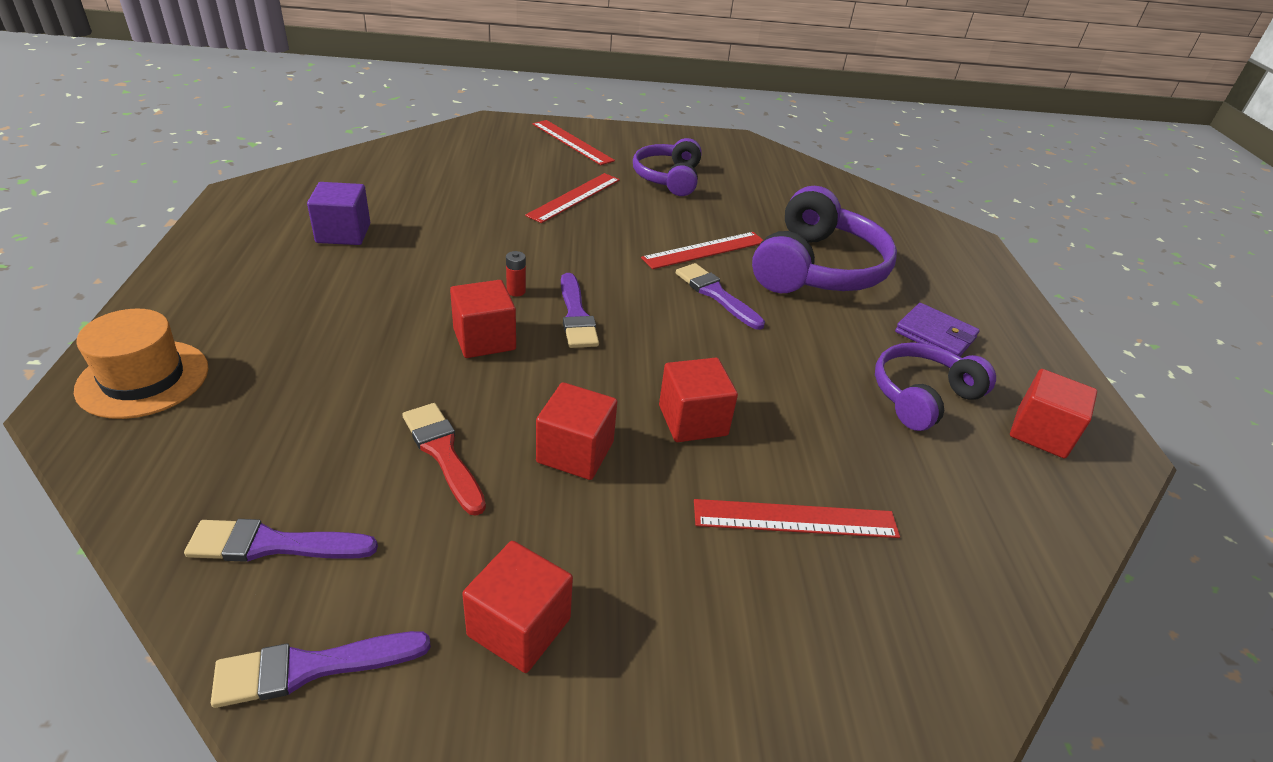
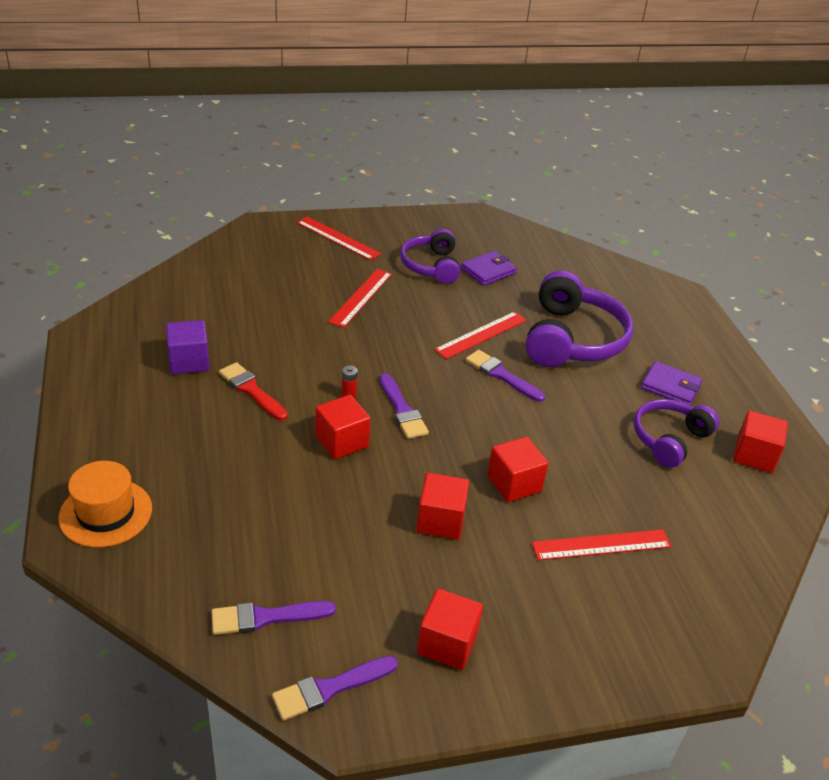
camera: 10 degrees left, 0 degrees up
(443, 453) = (350, 536): red brush -> red brush (251, 390)
(734, 190) = (488, 271): none -> purple wallet

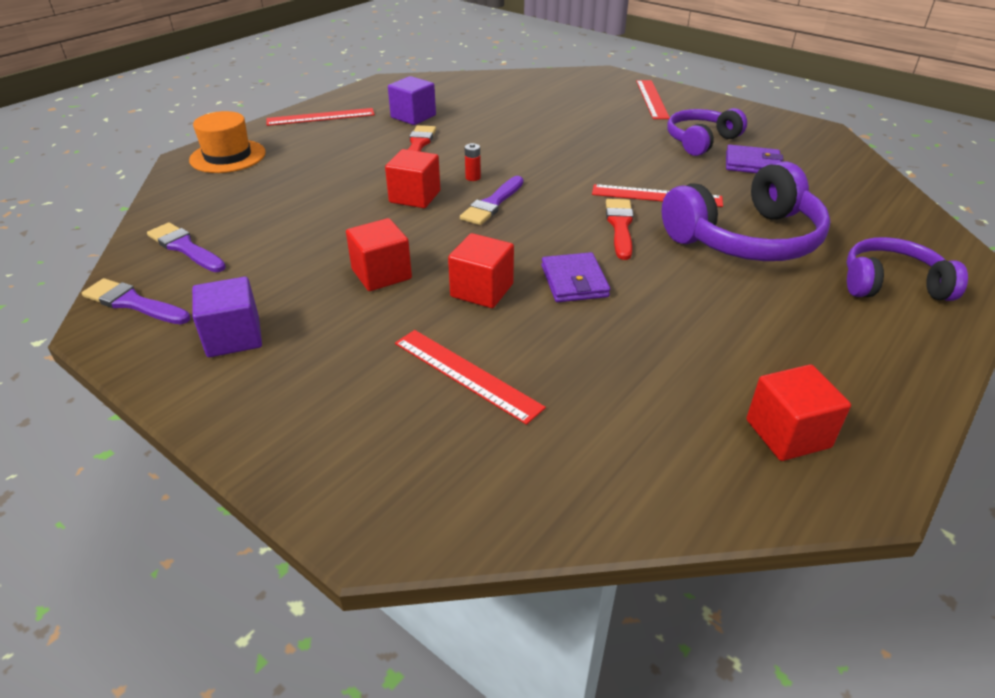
camera: 55 degrees right, 0 degrees up
(361, 297) = (599, 134): red ruler -> red ruler (320, 117)
(447, 643) = (233, 337): red cube -> purple cube
(501, 375) = (620, 226): purple brush -> red brush
(669, 439) = (702, 356): purple headphones -> purple headphones (891, 284)
(670, 387) = (793, 324): purple wallet -> purple wallet (574, 281)

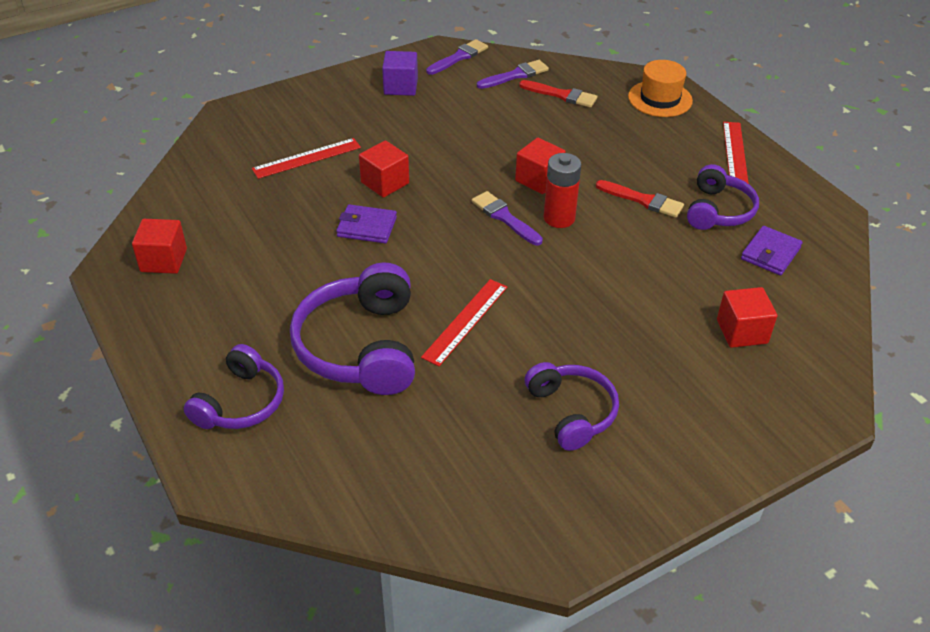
camera: 110 degrees right, 5 degrees up
(381, 274) = (433, 146): red cube -> red cube (742, 331)
(413, 116) = (718, 211): purple cube -> purple headphones
(473, 177) = (559, 218): red battery -> red battery, size x2.18
(620, 226) = (427, 277): red brush -> red brush (561, 95)
(651, 99) = (718, 423): red ruler -> none
(752, 164) = (495, 428): purple wallet -> purple wallet (770, 253)

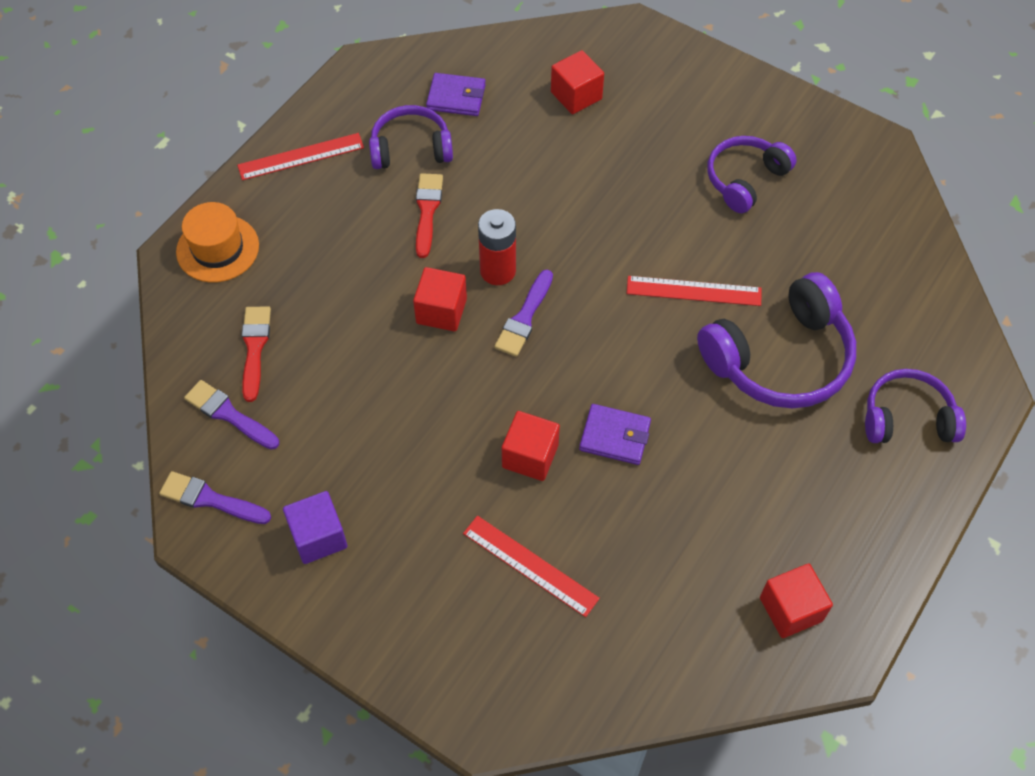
camera: 115 degrees left, 15 degrees up
(367, 227) = (615, 436): purple wallet -> purple wallet turned 60 degrees counterclockwise

